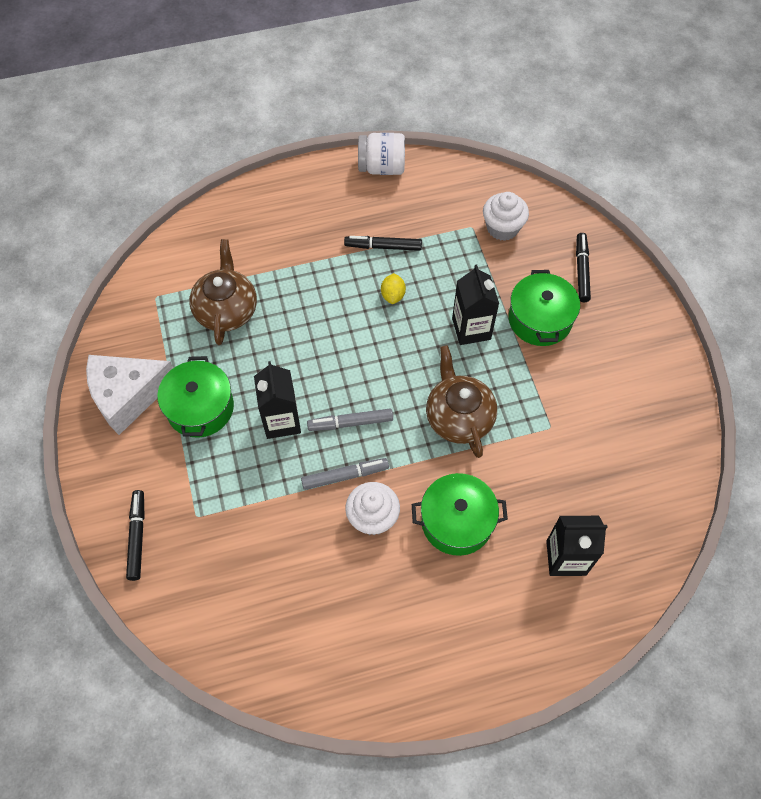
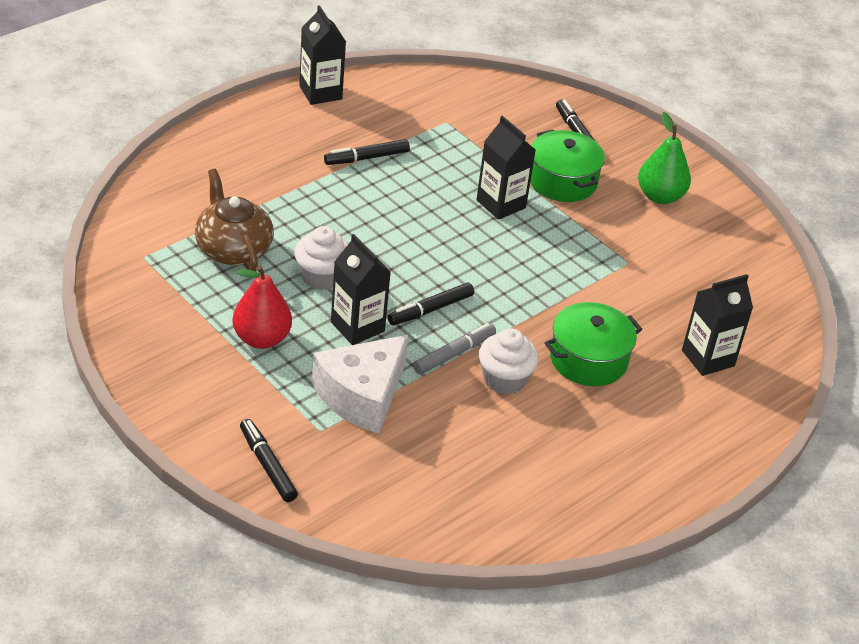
camera: 30 degrees left, 20 degrees down
(128, 396) = (172, 349): white cheese -> white cheese (362, 396)
(200, 408) = (261, 338): green pot -> red pear
(350, 423) = (430, 309): grey marker -> black marker
(382, 167) = (320, 92): white jar -> black carton
(393, 295) = (403, 195): yellow lemon -> none
(458, 417) = (535, 277): brown teapot -> none
(502, 228) = (478, 116): white cupcake -> white cupcake (321, 276)
(621, 363) = (660, 196): none -> green pear

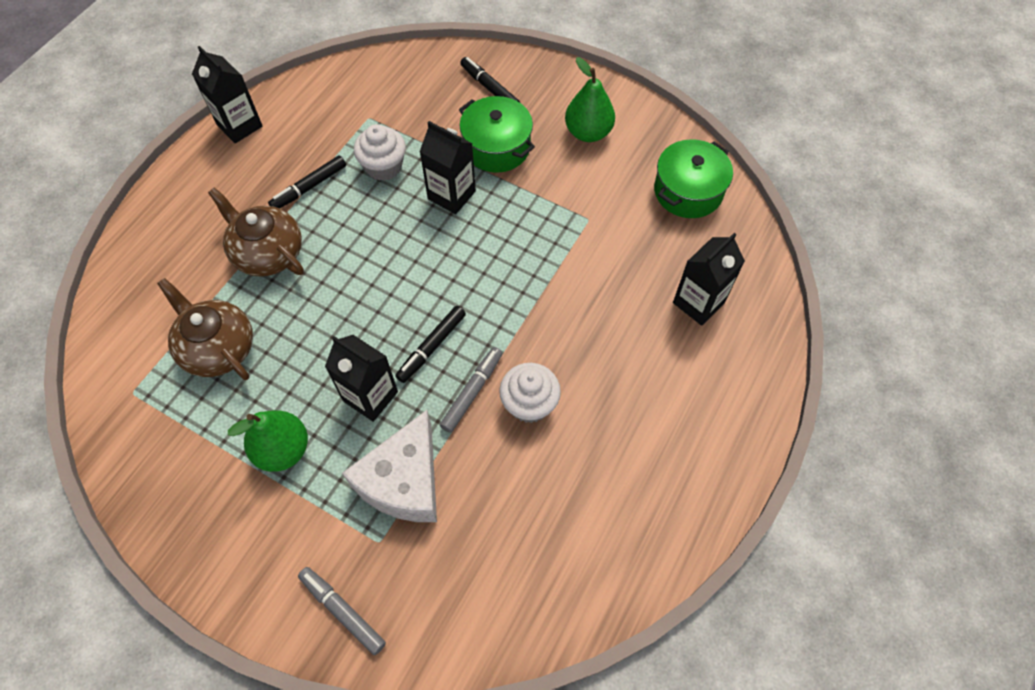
camera: 15 degrees left, 20 degrees up
(261, 338) = (283, 449): red pear -> green pear
(267, 465) = (342, 611): black marker -> grey marker
(307, 194) = (268, 253): none -> brown teapot
(321, 276) = (315, 348): white cupcake -> white cupcake (384, 167)
(588, 359) = (595, 347): green pot -> green pot (688, 191)

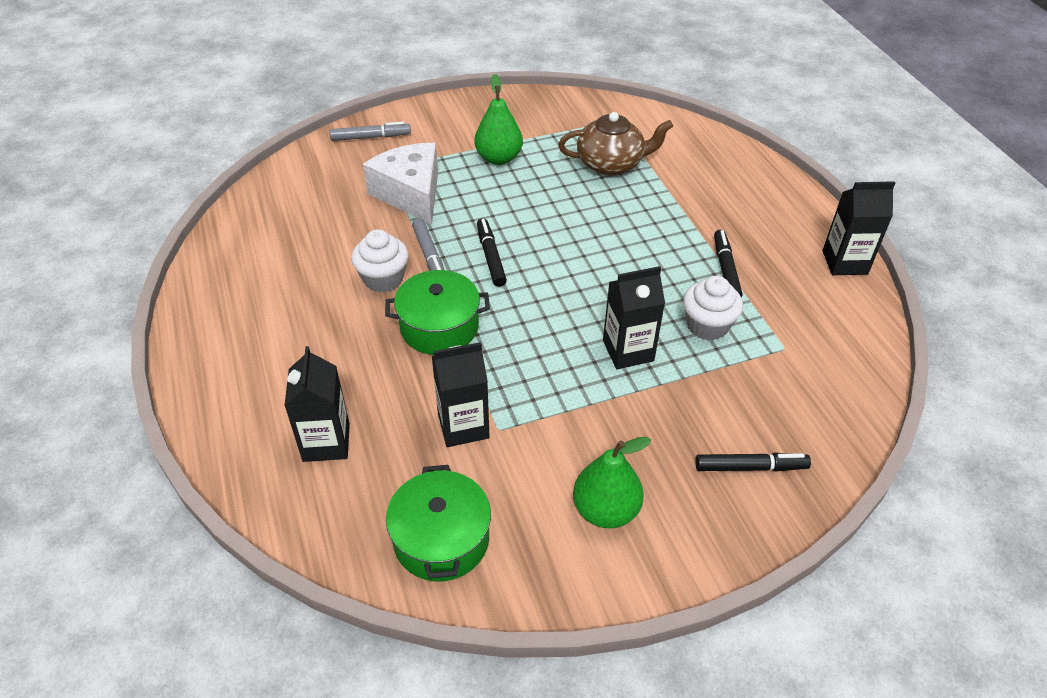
camera: 130 degrees right, 15 degrees down
(268, 253) = (675, 218): brown teapot -> none
(370, 396) = (489, 209): black carton -> black carton (463, 426)
(496, 147) = (657, 419): green pot -> green pot (439, 327)

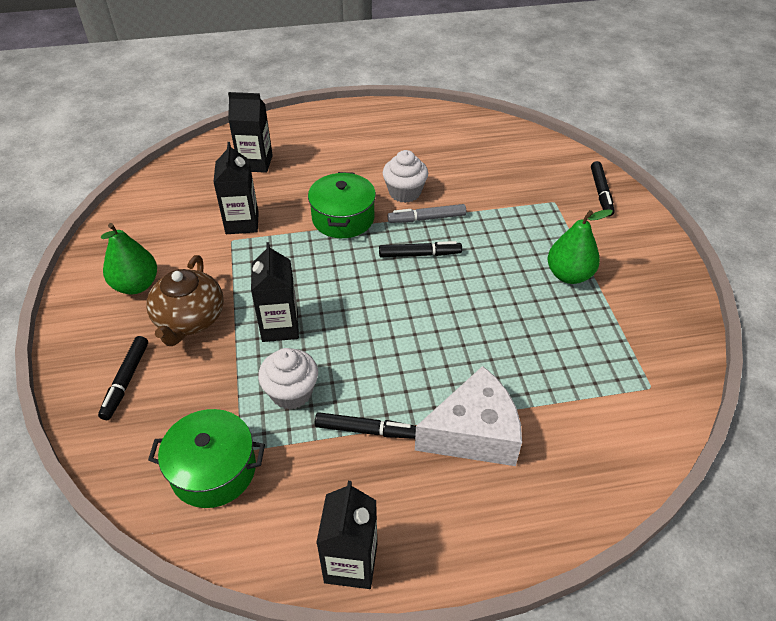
camera: 100 degrees right, 0 degrees up
(370, 137) = (601, 192): grey marker -> black marker
(410, 194) = (513, 212): white cheese -> white cheese (473, 433)
(441, 539) = (158, 206): green pot -> green pot (213, 470)
(611, 163) = (560, 366): brown teapot -> brown teapot (189, 319)

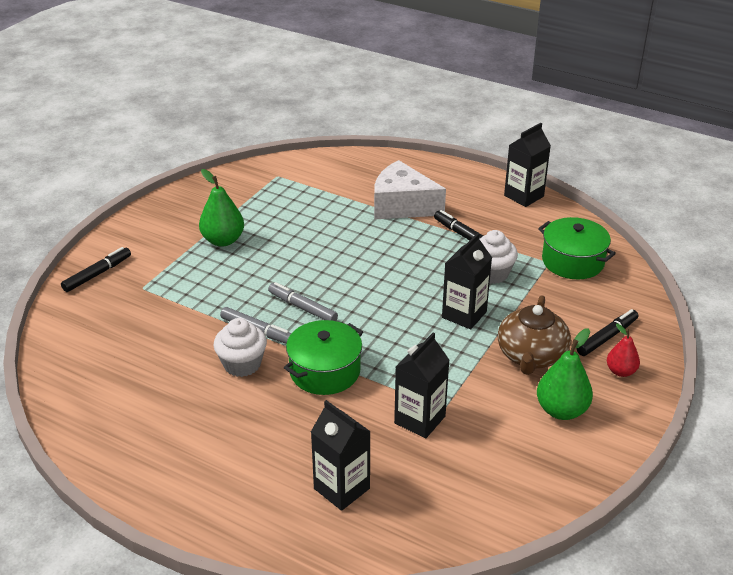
camera: 140 degrees left, 10 degrees down
(97, 349) = (621, 371): none -> red pear
(189, 319) = (531, 356): brown teapot -> brown teapot turned 150 degrees clockwise
(419, 254) = (302, 307): black marker -> grey marker

